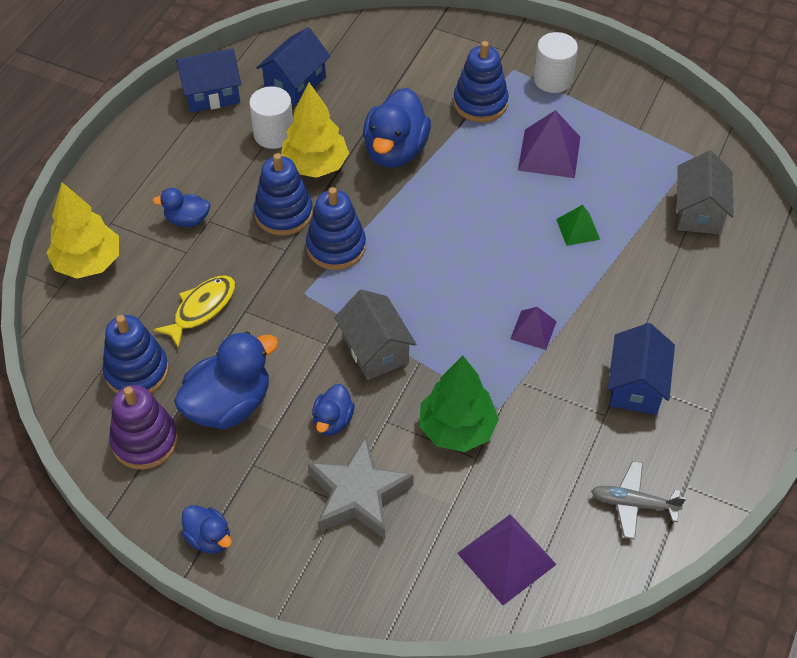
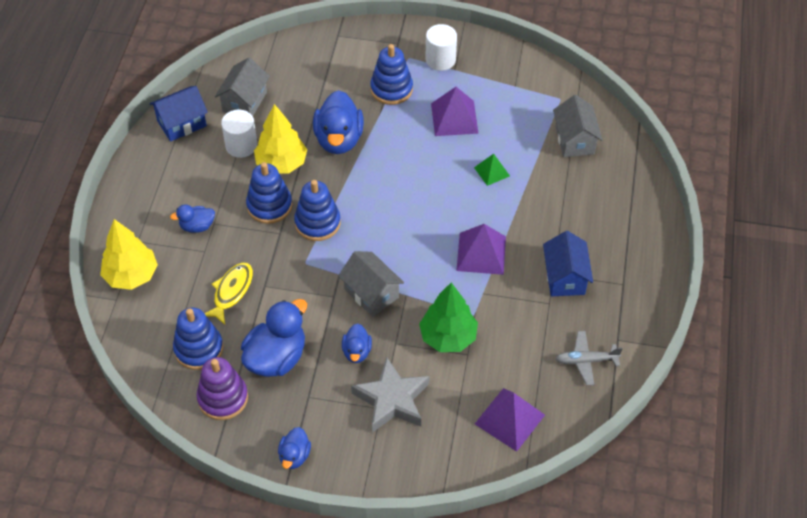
camera: 15 degrees left, 0 degrees up
(209, 538) = (294, 456): blue duck -> blue duck turned 75 degrees clockwise
(295, 83) = (244, 102): blue house -> grey house
(533, 330) = (481, 253): purple pyramid -> purple pyramid, size x1.68

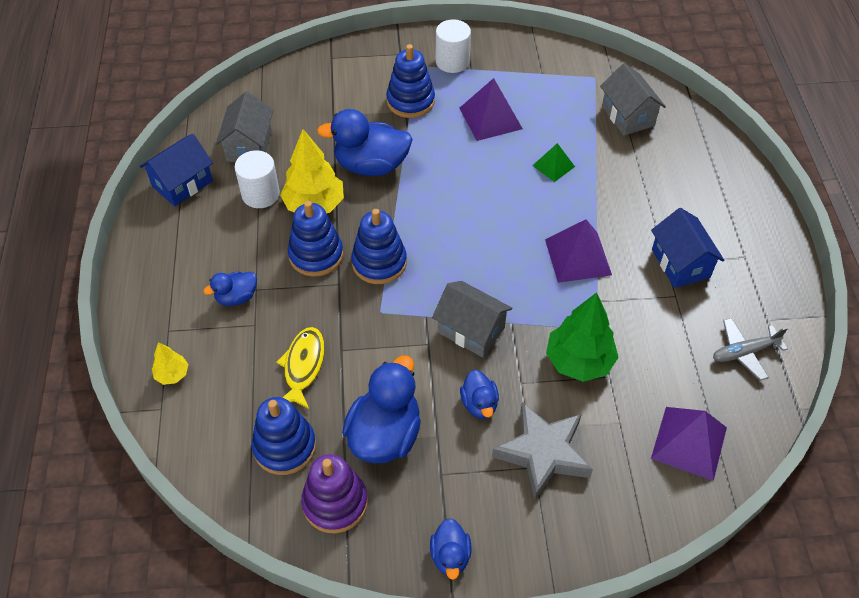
camera: 15 degrees left, 0 degrees up
(131, 275) = (172, 374): yellow tree -> yellow tree, size x0.50
(339, 139) = (371, 165): blue duck -> blue duck turned 105 degrees clockwise

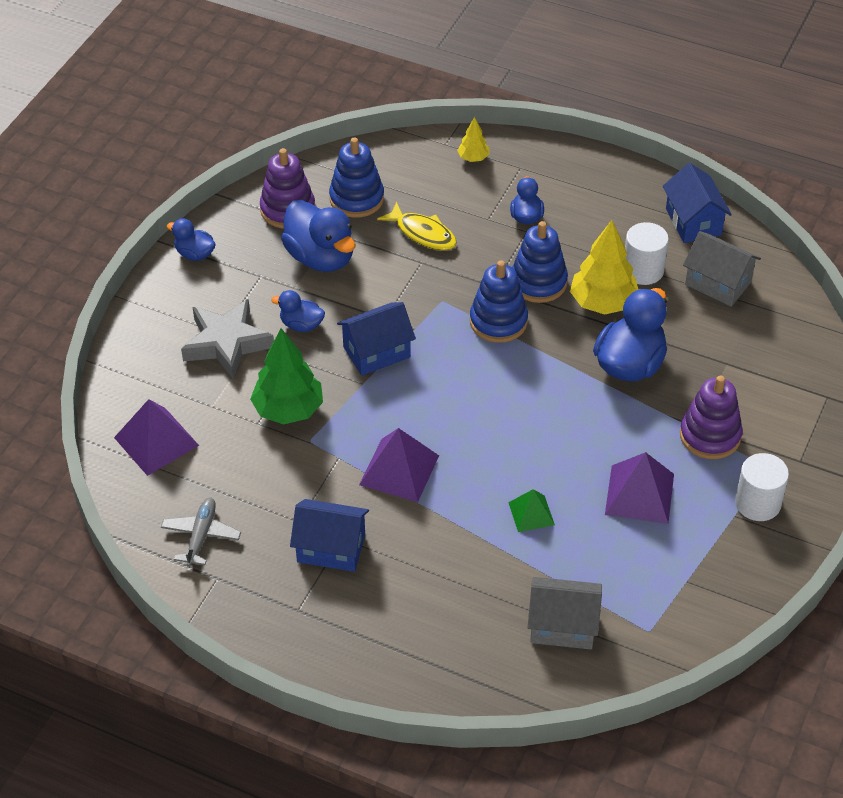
camera: 120 degrees right, 5 degrees down
(410, 101) = (710, 436): blue stacking toy -> purple stacking toy
(471, 330) = (376, 352): grey house -> blue house

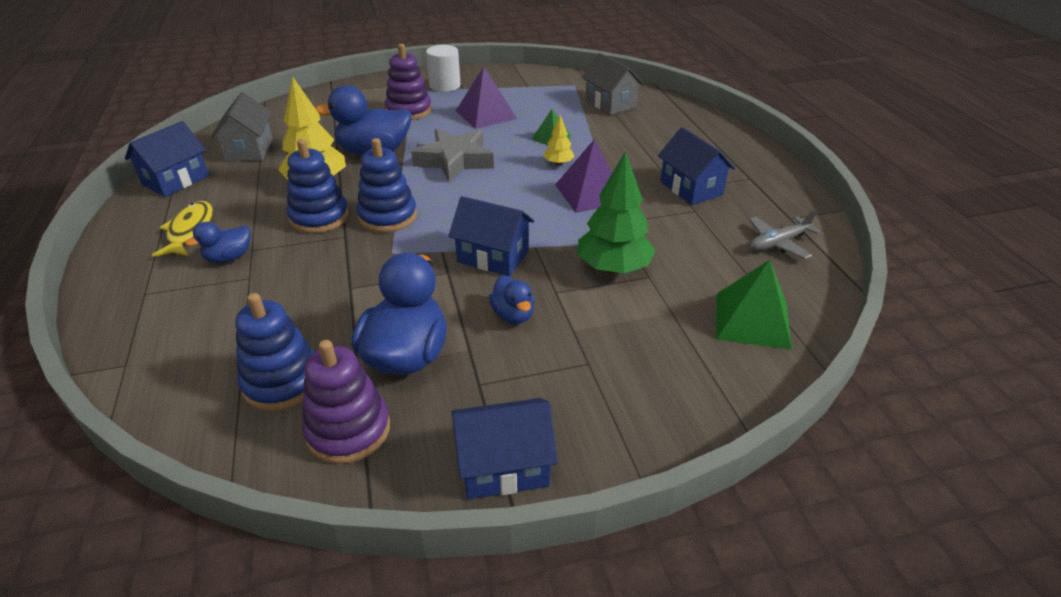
camera: 130 degrees left, 10 degrees down
(156, 441) = (752, 320): purple pyramid -> green pyramid
(195, 254) = (504, 466): blue duck -> blue house
(226, 343) = (595, 349): grey star -> grey star (455, 161)
(423, 233) = (305, 306): yellow fish -> yellow fish (189, 230)
(473, 158) = (144, 331): yellow tree -> yellow tree (558, 163)
(643, 270) = (260, 180): white cylinder -> none

